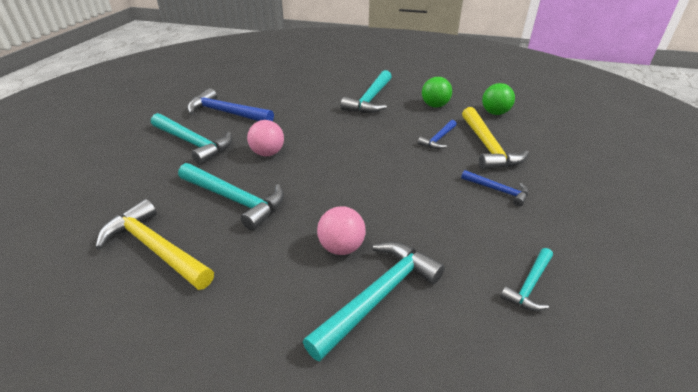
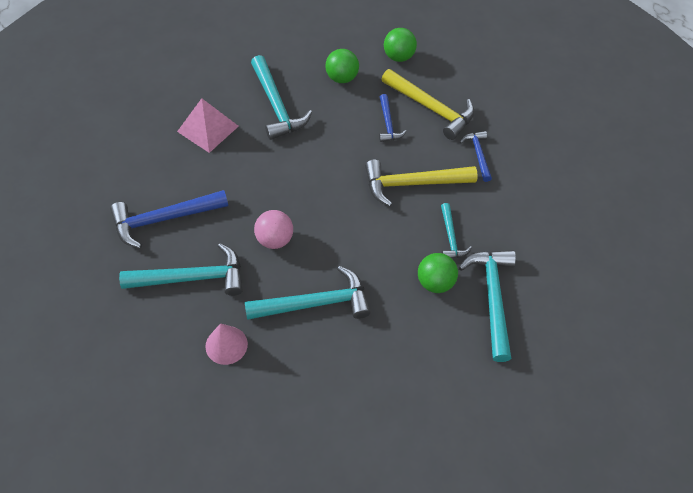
camera: 45 degrees left, 20 degrees up
(149, 184) = (226, 345): none -> pink cone
(155, 248) = (320, 384): yellow hammer -> yellow hammer (412, 184)
(314, 91) = (208, 129): none -> pink pyramid
(341, 247) = (435, 282): pink ball -> green ball
(498, 190) = (478, 154): blue hammer -> blue hammer turned 90 degrees counterclockwise
(529, 285) = (557, 225): turquoise hammer -> turquoise hammer (451, 237)

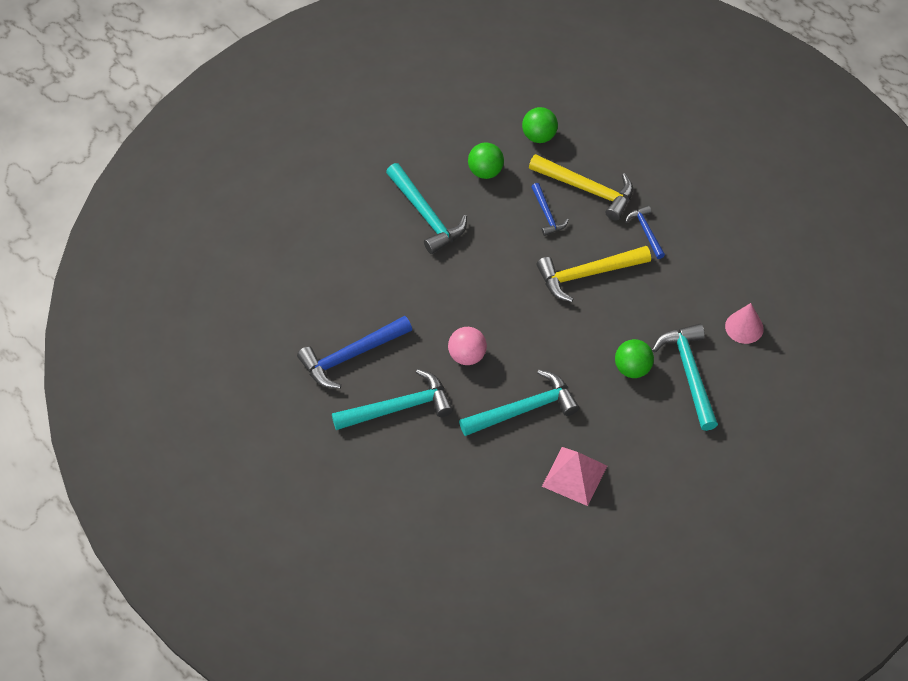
camera: 10 degrees left, 0 degrees up
(208, 129) = (363, 253): pink pyramid -> pink pyramid (574, 476)
(226, 345) = (452, 463): pink cone -> pink cone (744, 327)
(451, 237) = (637, 322): turquoise hammer -> none

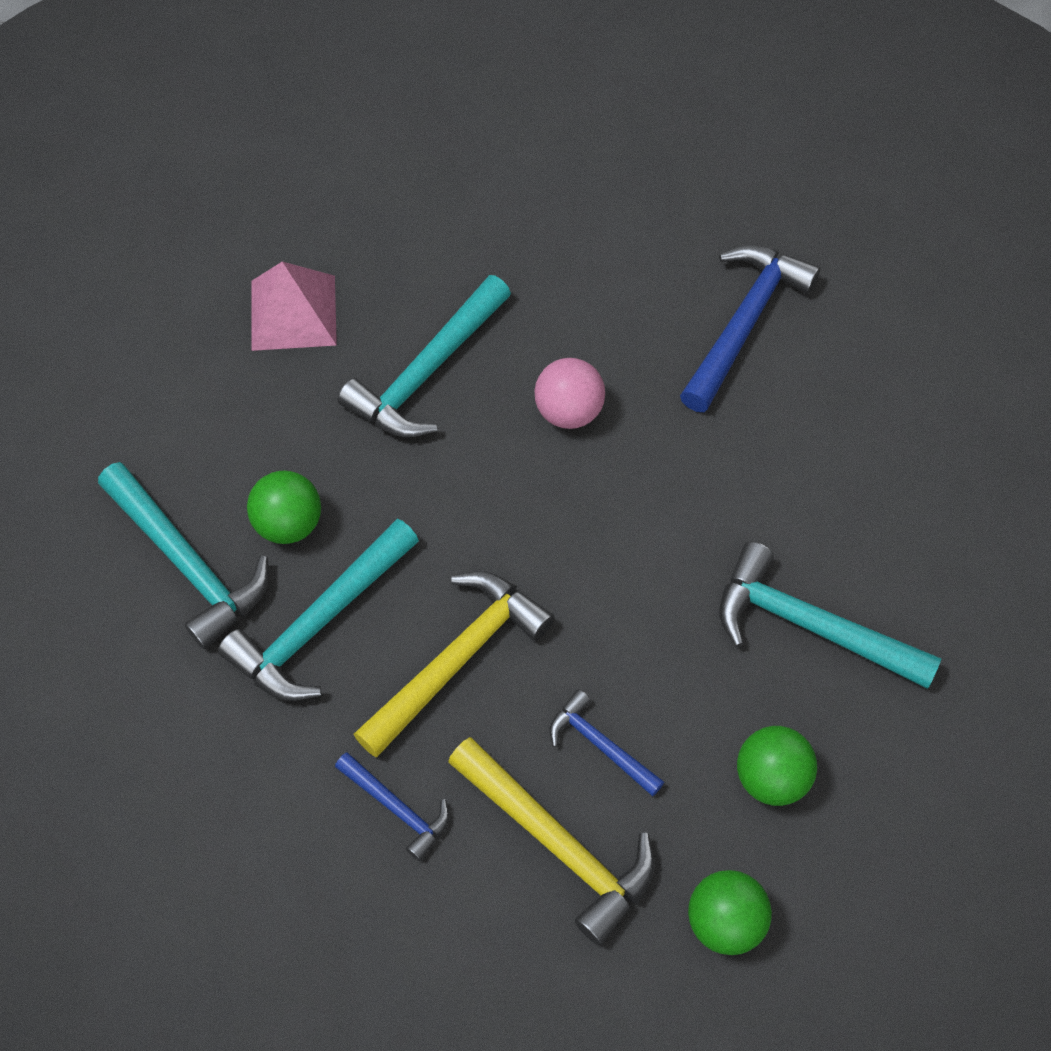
camera: 150 degrees right, 5 degrees up
(398, 407) = (616, 284): turquoise hammer -> turquoise hammer (320, 623)
(587, 189) = (558, 844): yellow hammer -> yellow hammer turned 135 degrees counterclockwise
(744, 327) = (126, 700): pink cone -> none

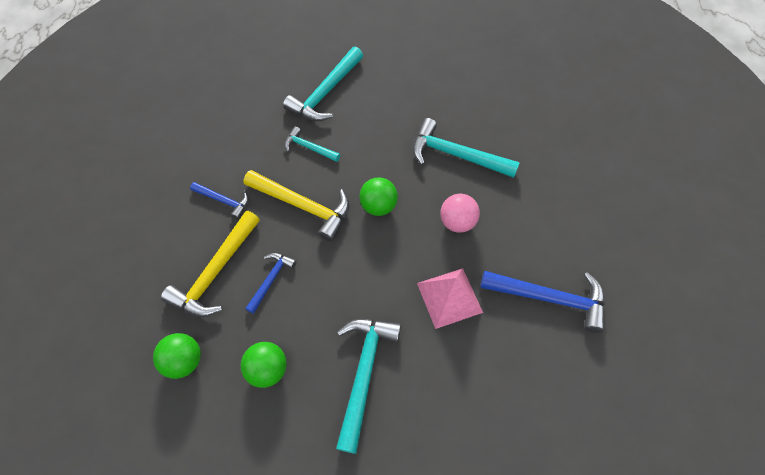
camera: 75 degrees right, 0 degrees up
(289, 523) = (356, 123): green ball -> green ball (378, 206)
(293, 312) = (467, 95): pink pyramid -> pink pyramid (449, 297)
(320, 623) = (309, 147): turquoise hammer -> turquoise hammer, size x0.56
(397, 808) = (224, 201): blue hammer -> blue hammer turned 90 degrees counterclockwise

